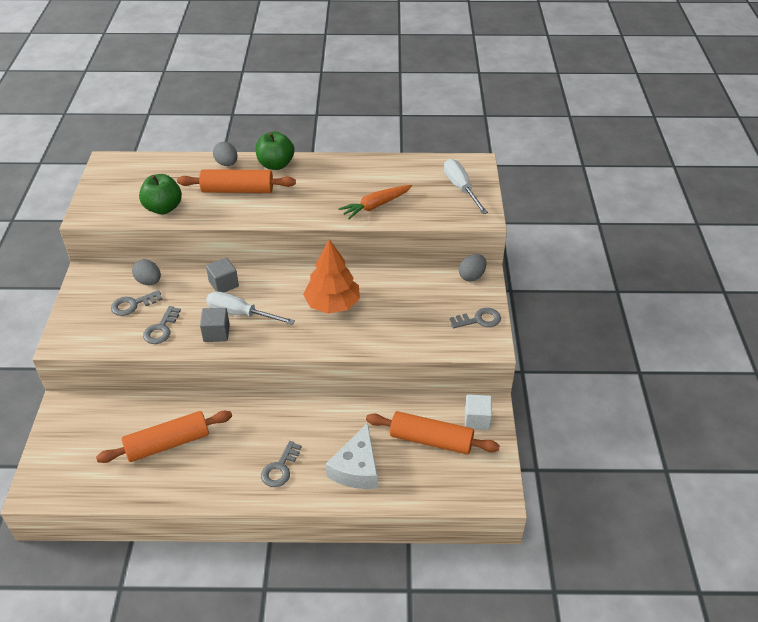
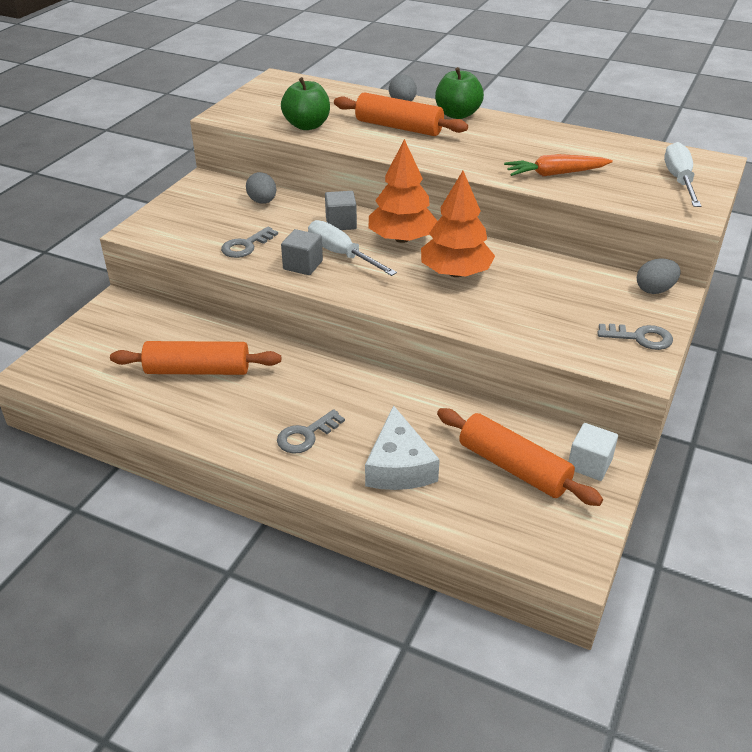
camera: 25 degrees right, 5 degrees down
(133, 305) = (232, 217): grey key -> none
(278, 285) = (402, 239): none -> orange tree
(356, 468) = (399, 466): white cheese -> white cheese turned 45 degrees counterclockwise

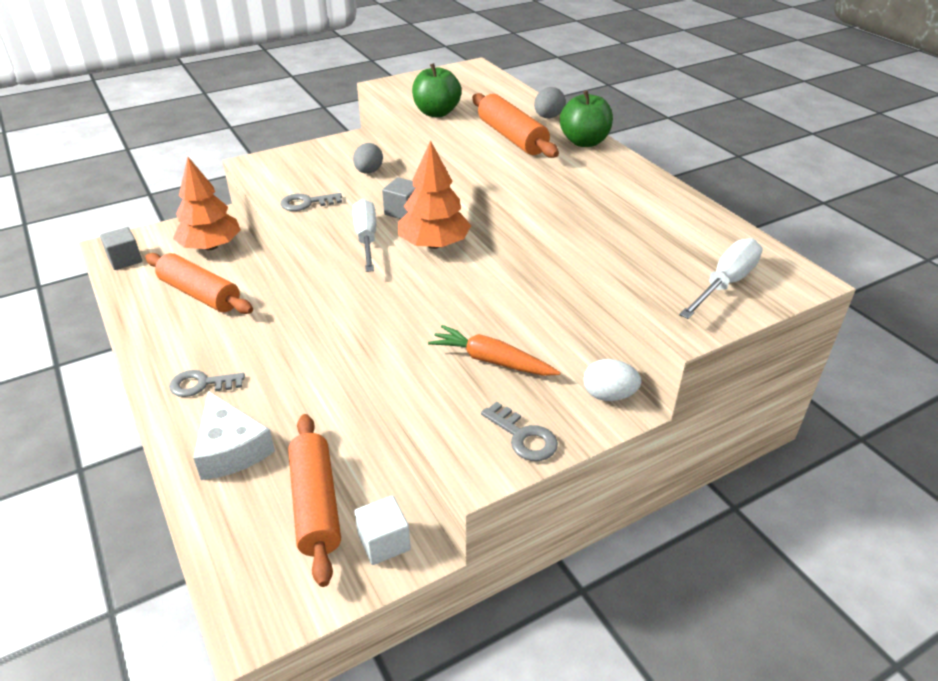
camera: 35 degrees right, 0 degrees up
(303, 265) = (325, 235): grey cube -> grey cube (125, 260)
(399, 466) = (231, 448): white cheese -> white cheese turned 60 degrees counterclockwise
(455, 273) = (436, 293): orange tree -> orange tree (211, 246)
(555, 174) = (595, 228): orange carrot -> orange carrot (492, 361)
(655, 290) = (608, 395): grey egg -> white egg

